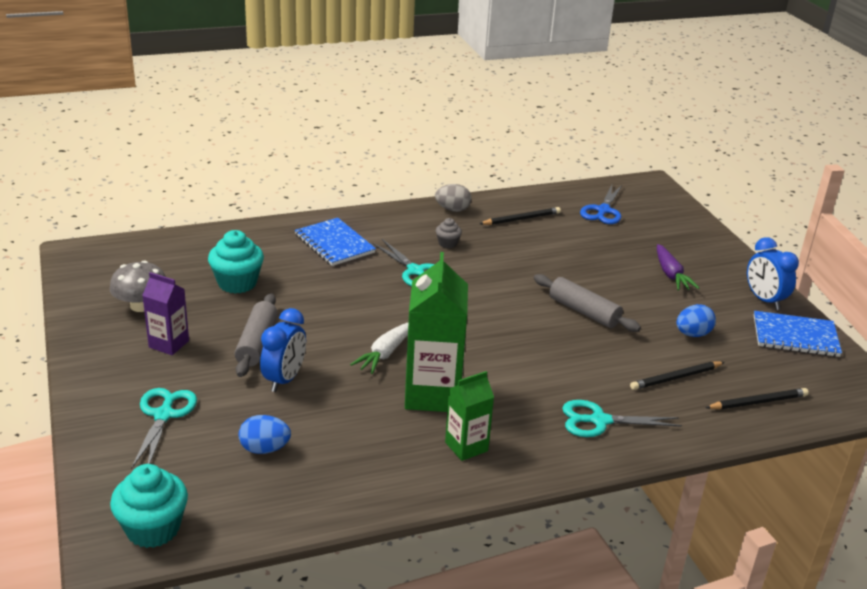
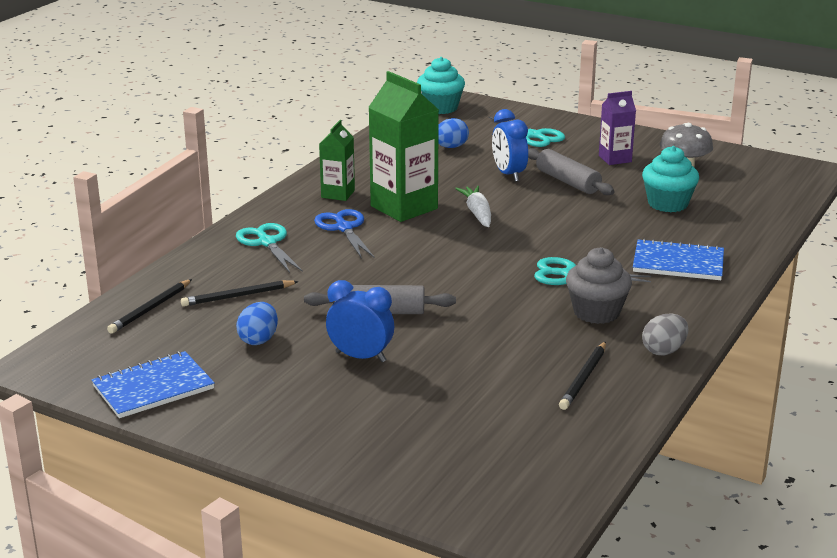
camera: 140 degrees right, 5 degrees down
(447, 243) = (596, 312): grey cupcake -> grey cupcake, size x1.91
(599, 421) = (267, 243): turquoise scissors -> turquoise scissors turned 75 degrees counterclockwise
(603, 211) = (522, 443): blue scissors -> blue scissors (344, 228)
(671, 274) = (344, 394): purple carrot -> none
(676, 378) = (238, 296): black pencil -> black pencil turned 135 degrees counterclockwise
(764, 300) = (215, 414): blue clock -> blue clock (360, 357)

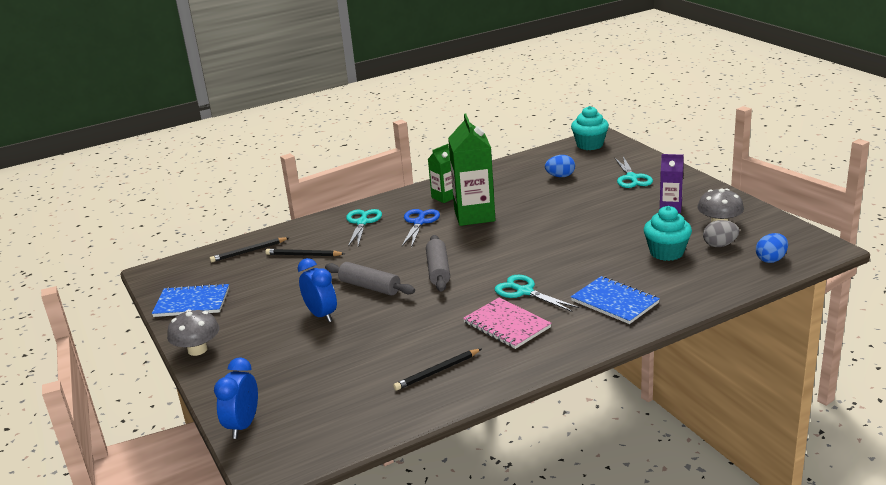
camera: 35 degrees right, 0 degrees up
(245, 438) = (197, 350): none -> grey mushroom
(258, 339) = (280, 287): blue egg -> blue egg (771, 259)
(477, 213) = (517, 230): white carrot -> none
(508, 174) = (575, 205): blue clock -> blue clock (243, 425)
(568, 182) = (611, 219): grey rolling pin -> grey rolling pin (438, 270)
(596, 312) = (507, 325): grey cupcake -> pink notebook
(664, 351) = (517, 367): grey egg -> grey egg (720, 245)

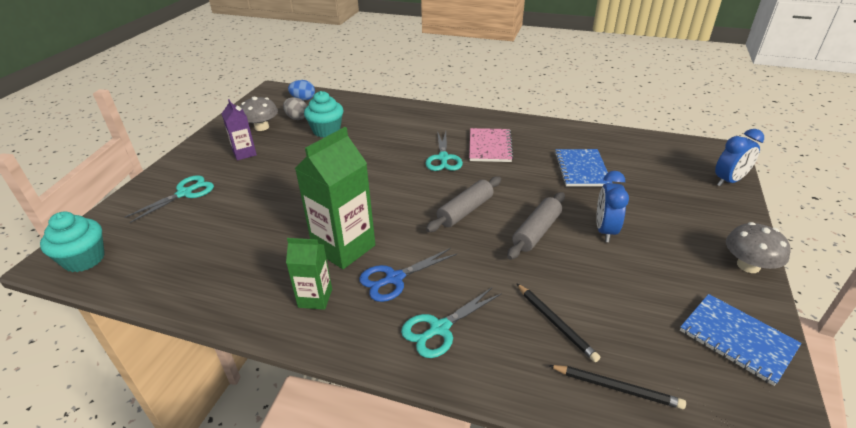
camera: 135 degrees left, 10 degrees up
(370, 287) = (536, 232): grey rolling pin -> grey rolling pin turned 45 degrees clockwise
(437, 371) = (568, 146): black pencil -> none
(560, 176) = (201, 238): blue egg -> none
(614, 302) = (414, 124): blue notebook -> blue notebook (581, 169)

